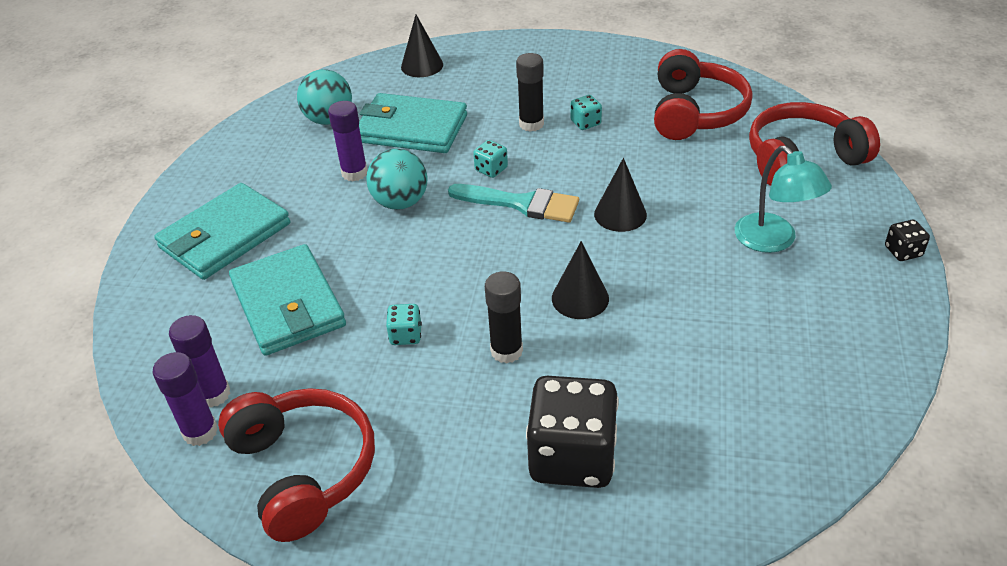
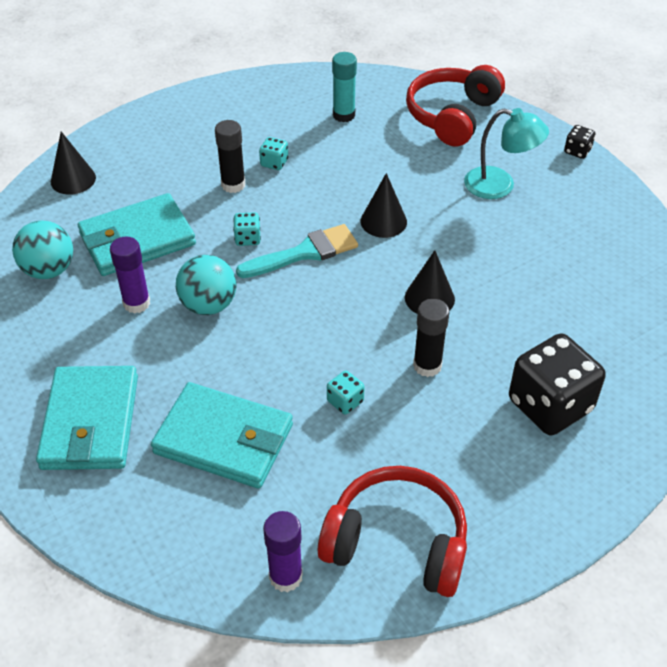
camera: 45 degrees left, 5 degrees up
(213, 394) = (258, 544): purple glue stick -> none
(695, 112) = (344, 115): red headphones -> turquoise glue stick

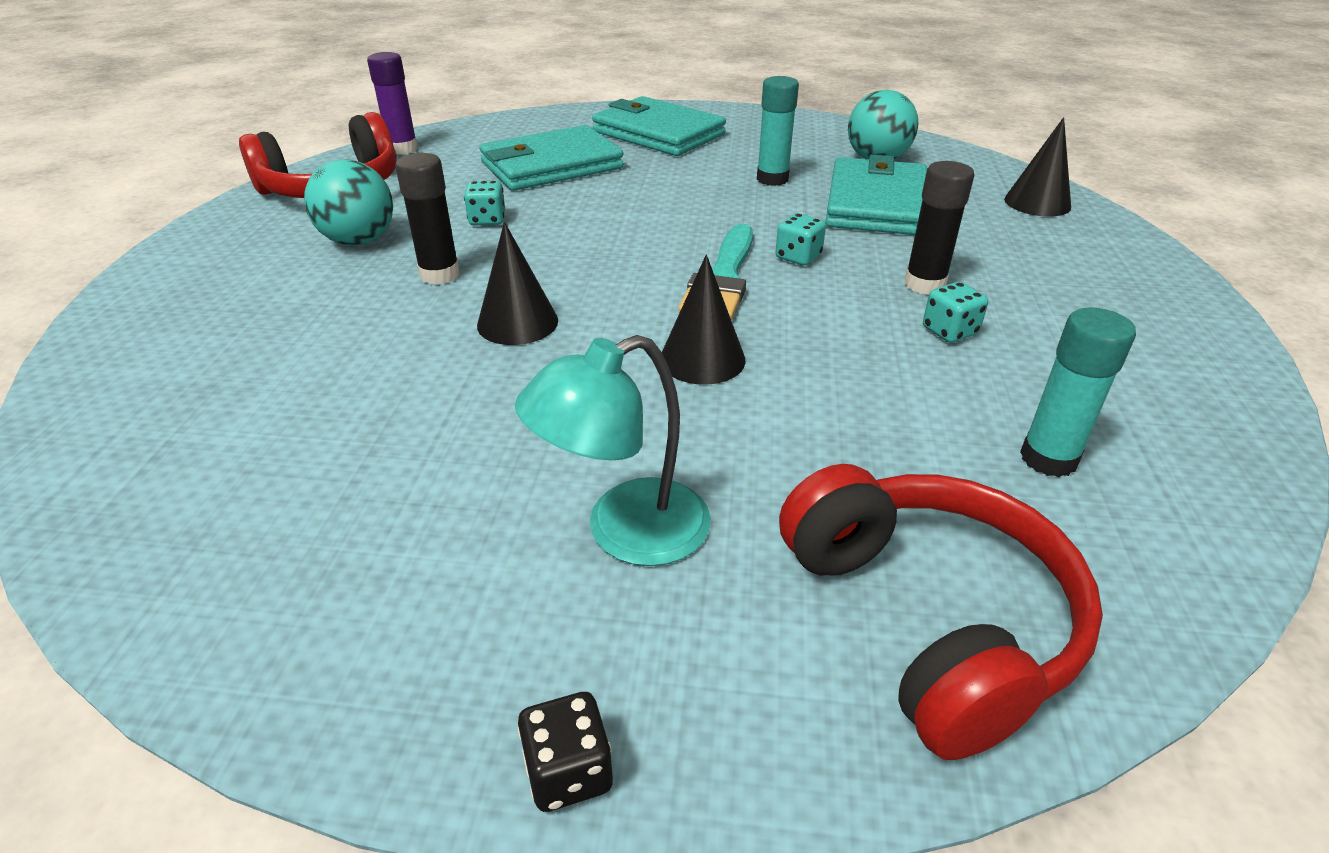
camera: 130 degrees right, 10 degrees down
(136, 303) = (772, 179): purple glue stick -> turquoise glue stick
(208, 305) = (718, 205): turquoise ball -> turquoise ball (359, 241)
(550, 405) = (254, 315): black dice -> none

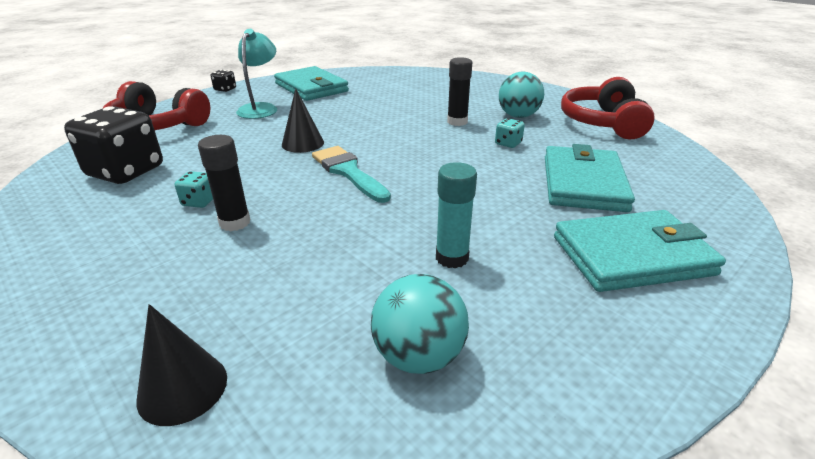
camera: 130 degrees right, 5 degrees down
(402, 149) = (666, 150): purple glue stick -> none
(517, 322) = (391, 124): black cone -> none
(798, 257) = (330, 202): turquoise dice -> none
(877, 204) = (338, 279): turquoise wallet -> turquoise wallet (311, 88)
(1048, 459) = (126, 171): turquoise glue stick -> black dice

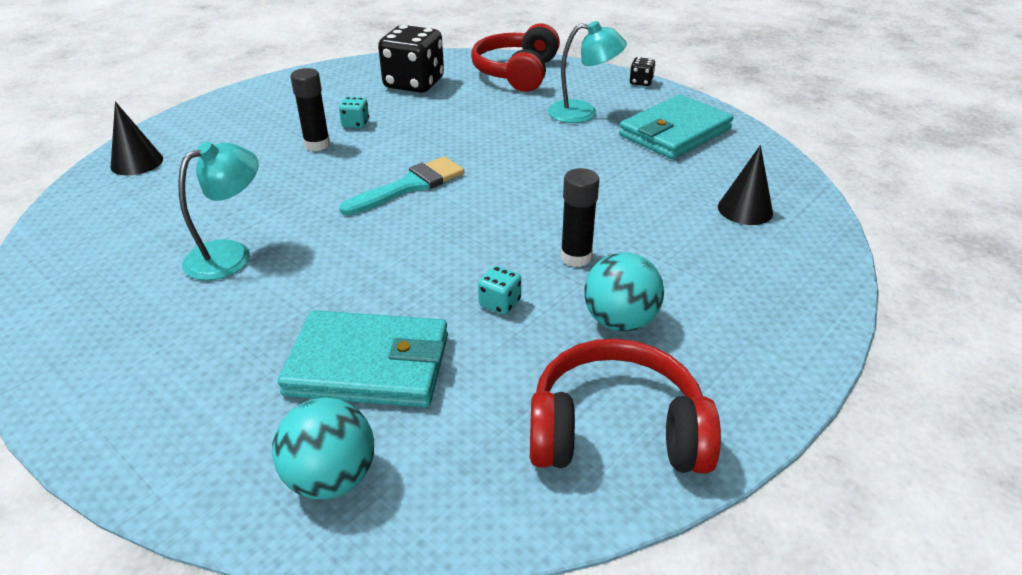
camera: 85 degrees right, 5 degrees up
(303, 143) = (482, 151): black cone -> black cone (745, 209)
(419, 356) = (118, 241): turquoise ball -> turquoise ball (331, 478)
(452, 258) = (230, 254): turquoise glue stick -> turquoise lamp
(632, 256) = (192, 378): turquoise wallet -> none

